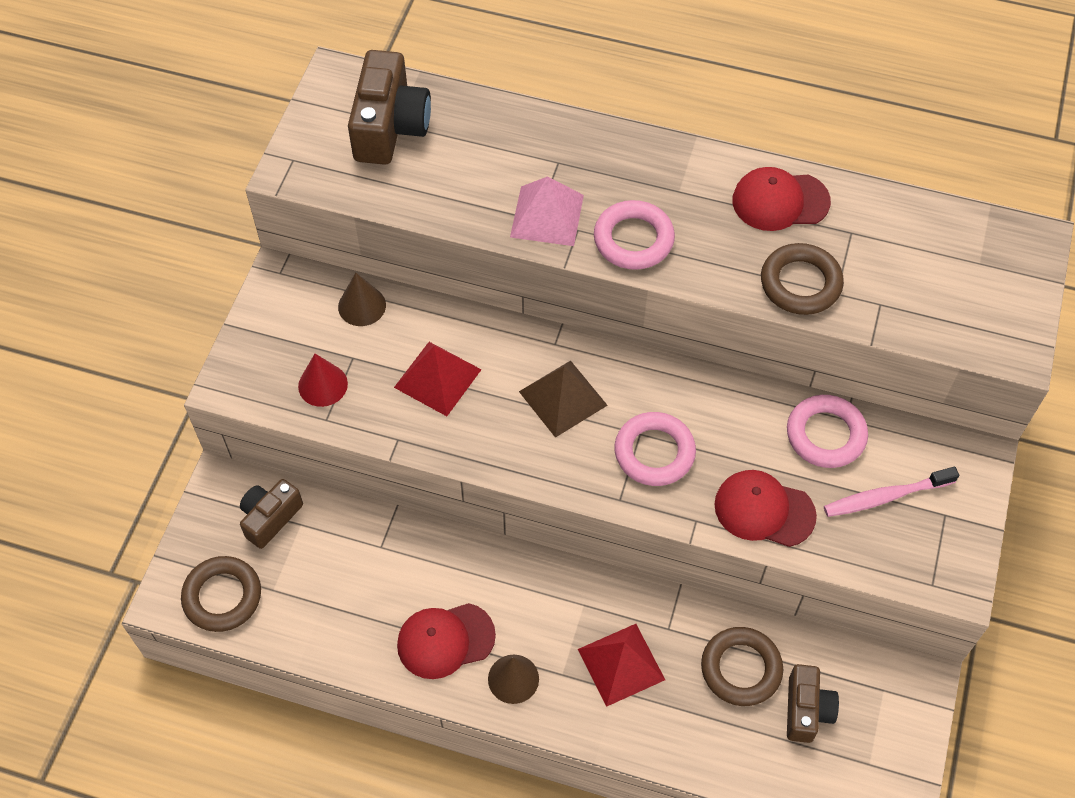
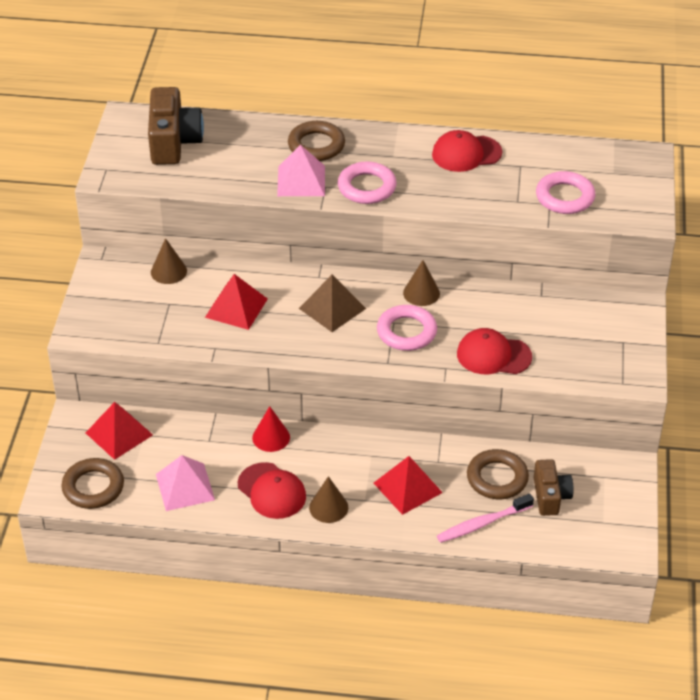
camera: 10 degrees left, 15 degrees down
(270, 518) = (119, 433): brown camera -> red pyramid
(323, 385) = (150, 322): red cone -> red cone (271, 437)
(337, 615) = (185, 487): none -> pink pyramid
(445, 640) = (272, 491): red cap -> red cap turned 105 degrees counterclockwise
(685, 391) = (421, 293): none -> brown cone
(800, 283) = (491, 198): brown ring -> brown ring (316, 145)
(825, 435) = (528, 306): pink ring -> pink ring (565, 197)
(885, 496) = (579, 336): pink toothbrush -> pink toothbrush (482, 523)

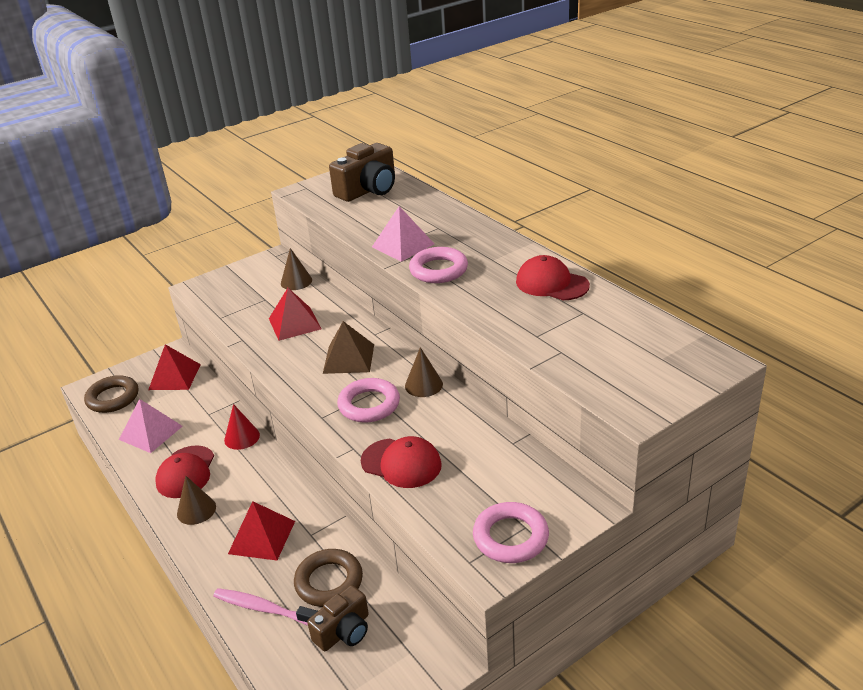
camera: 50 degrees right, 10 degrees down
(316, 145) = (451, 230): brown ring -> none
(493, 355) = (401, 463): red cap -> red cap turned 150 degrees clockwise
(565, 197) = (583, 354): pink ring -> pink ring (510, 537)

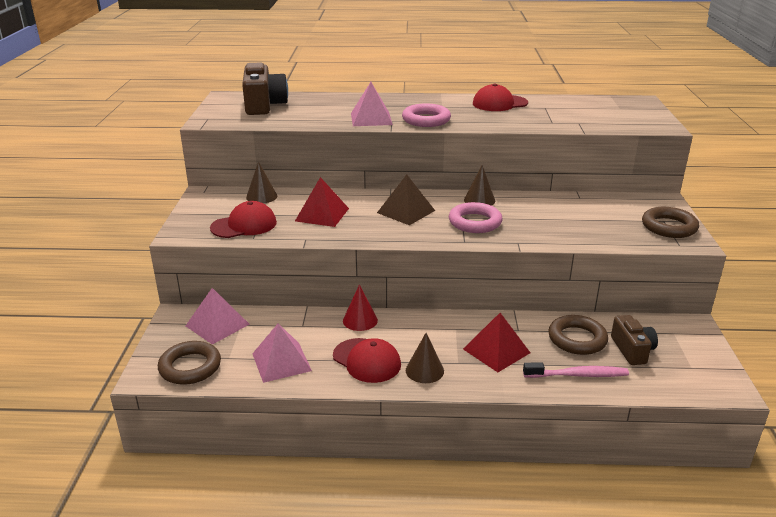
camera: 55 degrees left, 5 degrees down
(175, 377) = (217, 325): red pyramid -> pink pyramid
(264, 608) = (578, 375): pink toothbrush -> pink toothbrush turned 150 degrees counterclockwise
(401, 463) = (556, 233): red cap -> red cap (244, 225)
(510, 537) = (669, 227): pink ring -> brown ring

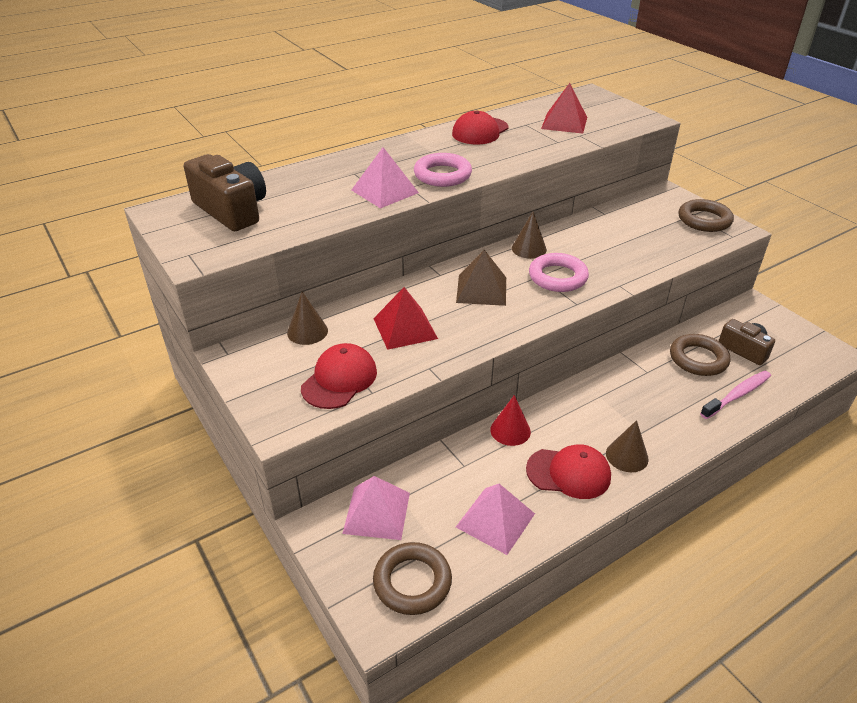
camera: 35 degrees left, 10 degrees up
(496, 351) = (656, 403): red pyramid -> red pyramid (564, 123)

